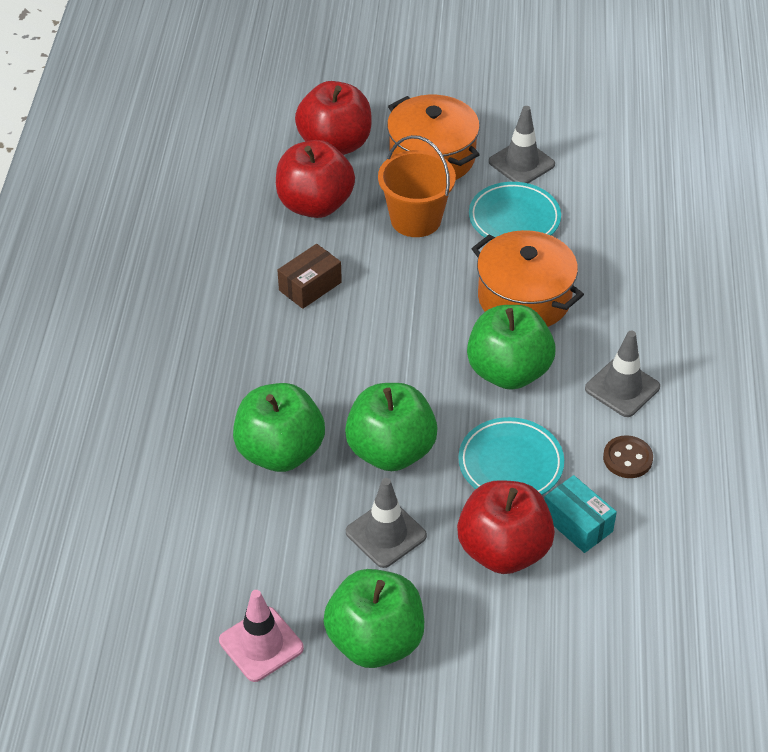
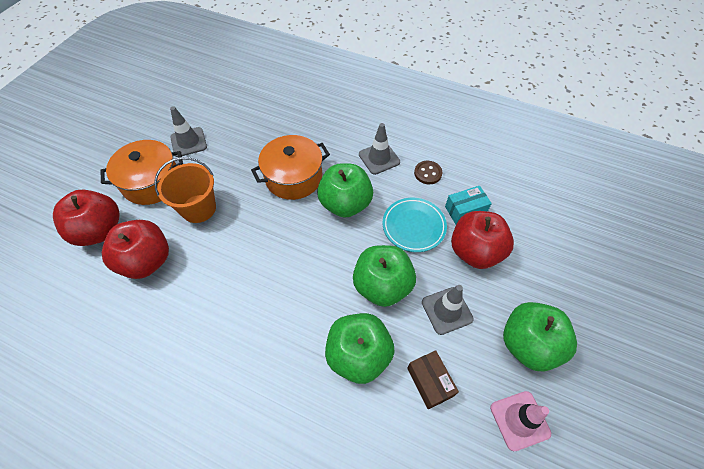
camera: 70 degrees left, 10 degrees up
(310, 286) = (220, 288): brown box -> brown box (429, 382)
(514, 219) = (230, 160): turquoise plate -> none

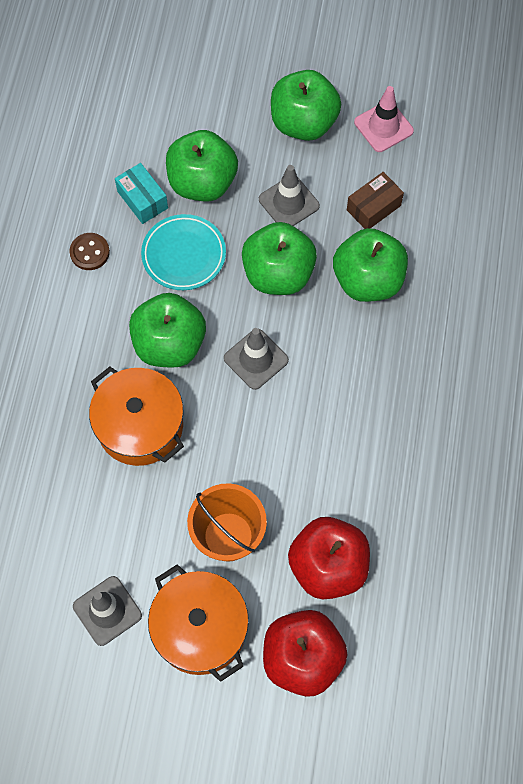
camera: 105 degrees left, 10 degrees up
(379, 158) = (76, 320): grey traffic cone -> grey traffic cone (256, 359)
(475, 251) = (202, 182): red apple -> green apple

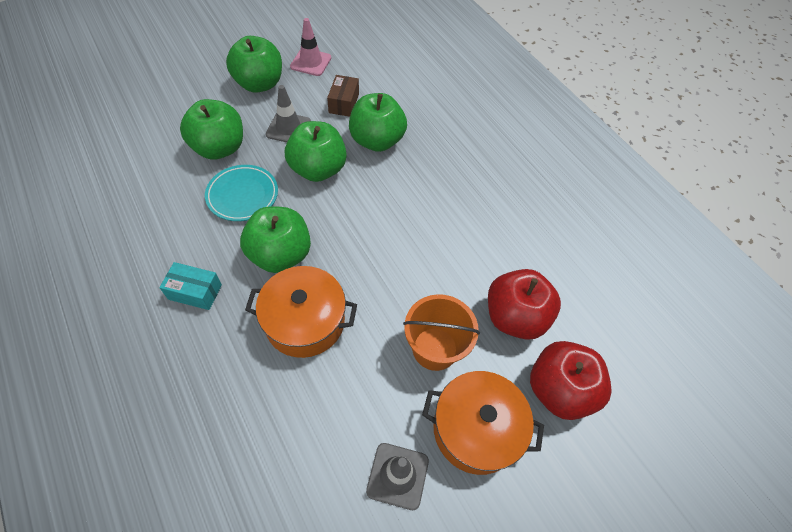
camera: 45 degrees left, 10 degrees down
(89, 252) = (168, 234): brown button -> none
(142, 200) = (183, 180): turquoise box -> turquoise box (195, 292)
(256, 359) = (349, 225): grey traffic cone -> none

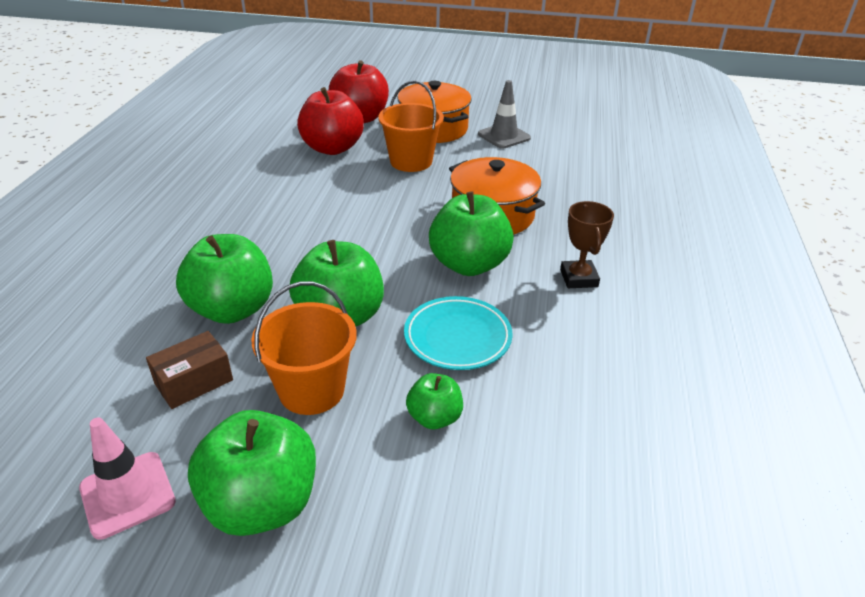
camera: 135 degrees left, 20 degrees down
(195, 292) = (579, 278): turquoise box -> brown trophy
(219, 148) = (434, 418): green apple -> green apple, size x0.53
(288, 128) = (311, 390): grey traffic cone -> orange bucket

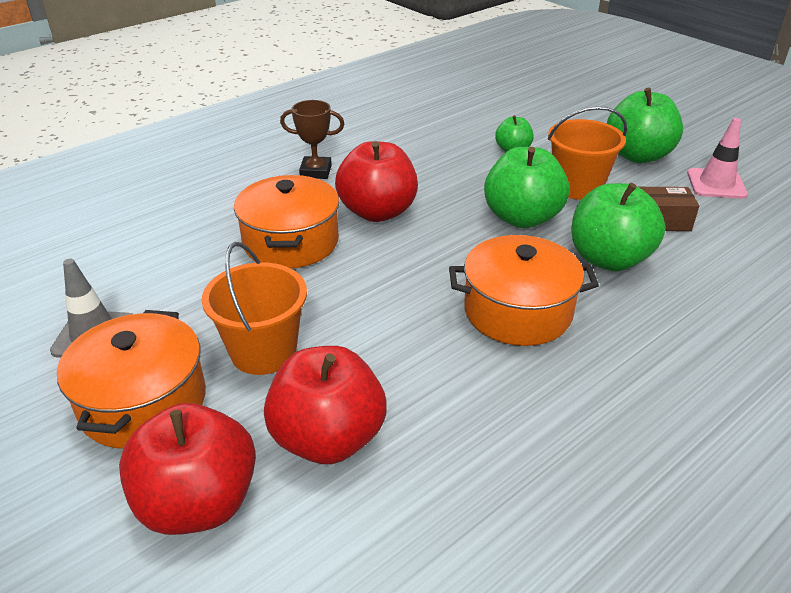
camera: 140 degrees left, 0 degrees up
(282, 237) = (517, 311): none -> orange pot
(457, 337) = (451, 175): turquoise plate -> none
(469, 264) = (377, 212): green apple -> red apple
(579, 278) = (316, 171): brown trophy -> brown trophy turned 60 degrees clockwise

